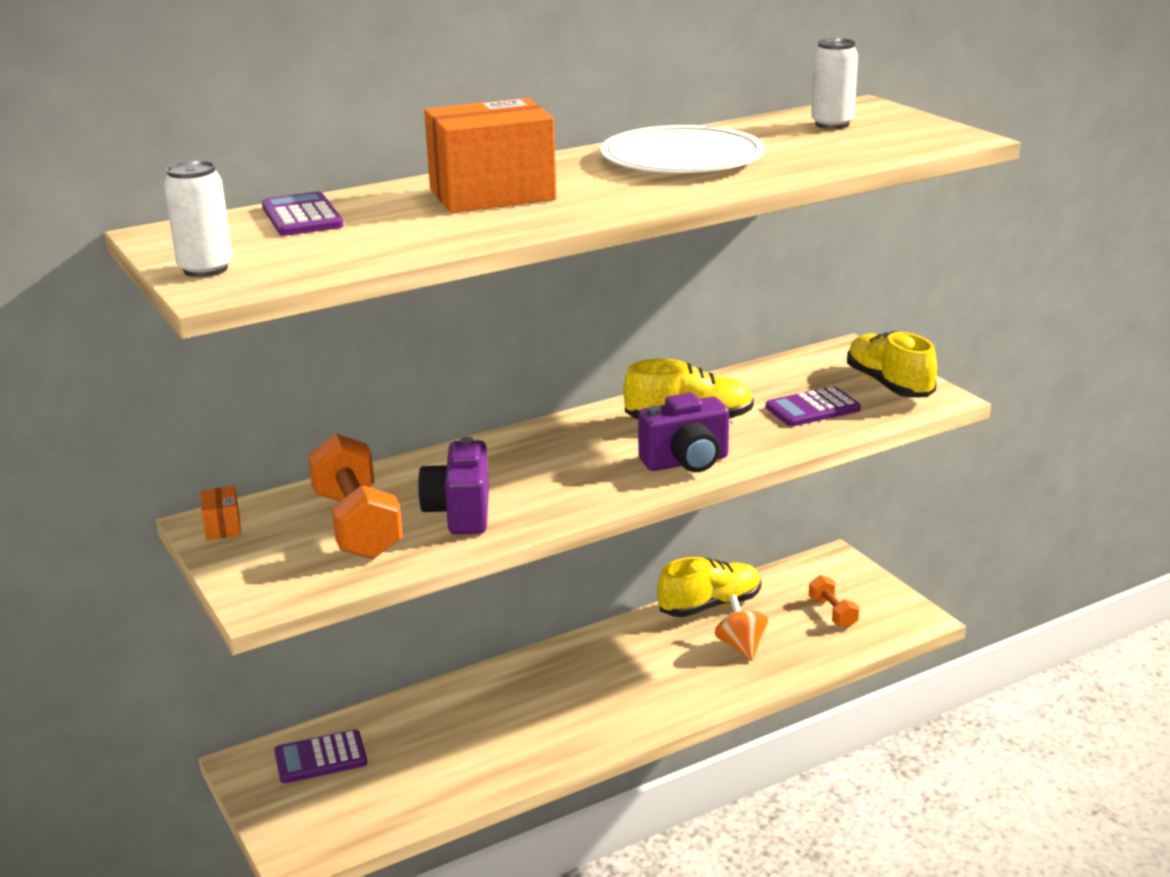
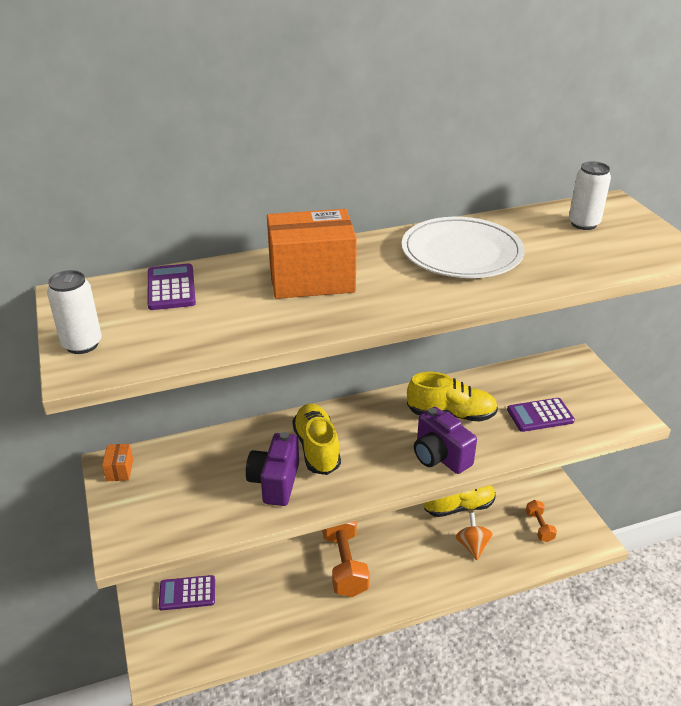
camera: 10 degrees right, 10 degrees up
(357, 525) = (205, 483): orange dumbbell -> orange dumbbell (344, 563)
(686, 462) = (440, 457): purple camera -> purple camera turned 60 degrees clockwise
(889, 385) = (599, 399): yellow shoe -> yellow shoe (316, 448)

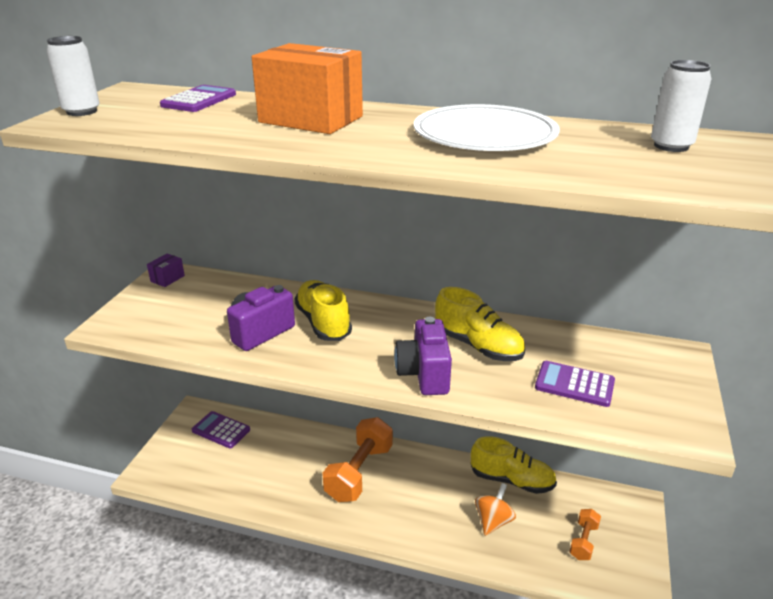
camera: 35 degrees right, 5 degrees down
(120, 470) = (167, 278): orange box -> purple box
(316, 448) = (323, 322): yellow shoe -> yellow shoe turned 45 degrees counterclockwise

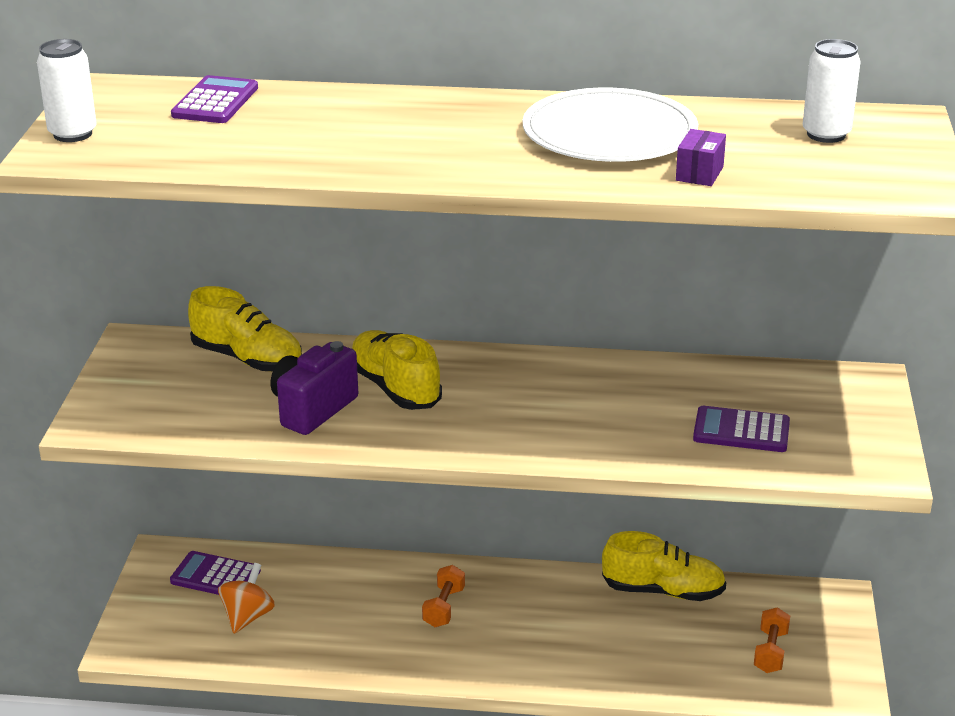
camera: 10 degrees left, 0 degrees up
(167, 278) = (140, 349): purple box -> purple box (699, 174)
(311, 119) = (385, 125): orange box -> none
(359, 472) = (444, 607): orange dumbbell -> orange dumbbell, size x0.51
(424, 374) = (551, 439): purple camera -> none
(478, 346) = (611, 397): yellow shoe -> yellow shoe (248, 359)
(493, 521) = (646, 643): orange spinning top -> orange spinning top (247, 617)

